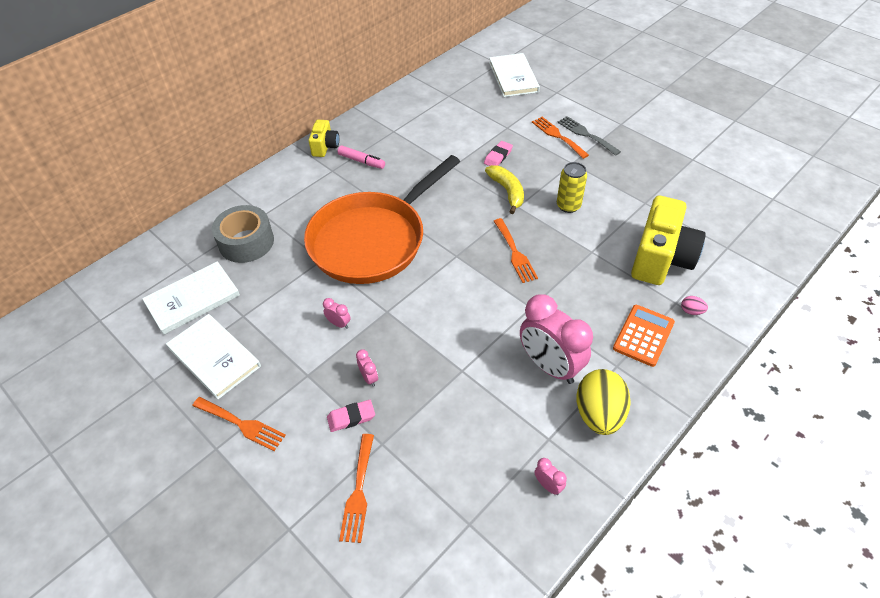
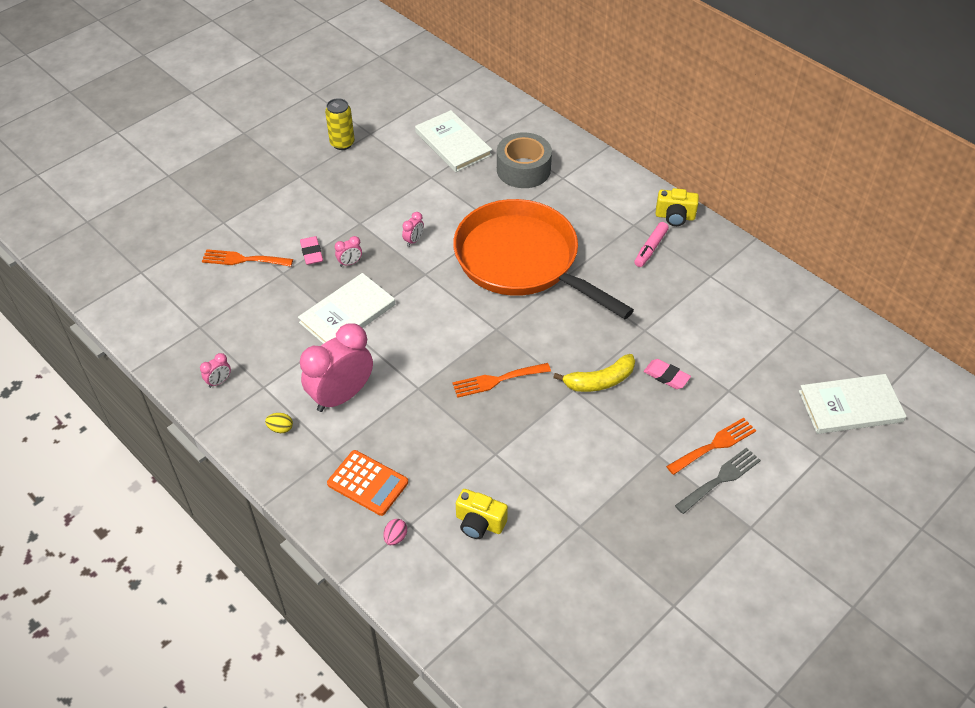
camera: 90 degrees right, 0 degrees up
(214, 357) = (387, 165): white book -> white book (347, 313)
(242, 424) = (318, 188): orange fork -> none
(568, 206) = (574, 440): yellow can -> yellow can (342, 143)
(598, 414) = (280, 428): yellow egg -> yellow egg, size x0.41
(660, 258) = (479, 523): yellow camera -> yellow camera, size x0.52

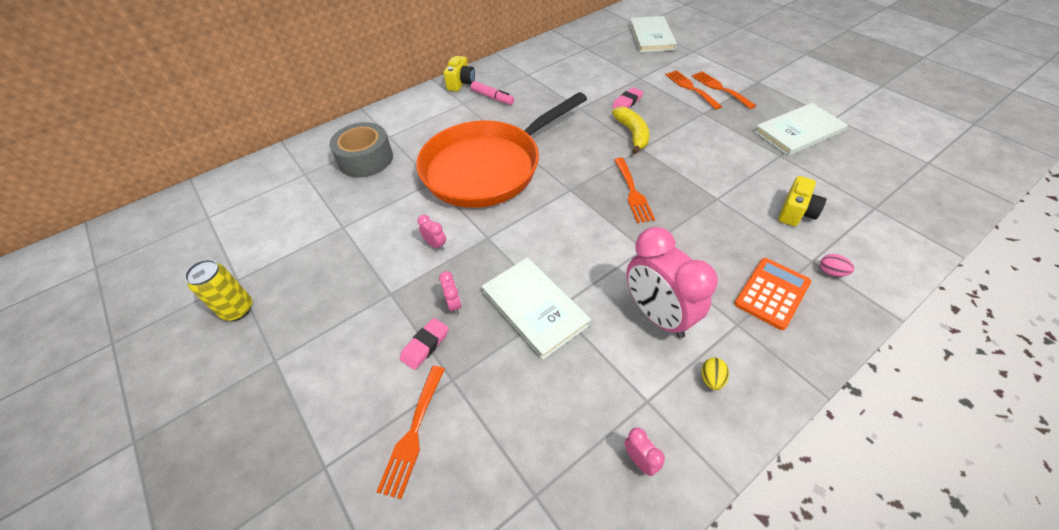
camera: 80 degrees left, 0 degrees up
(311, 253) = (425, 345): pink eraser -> pink eraser turned 45 degrees counterclockwise
(453, 143) = (299, 207): white book -> white book (798, 132)
(721, 479) = (720, 88): grey fork -> orange fork

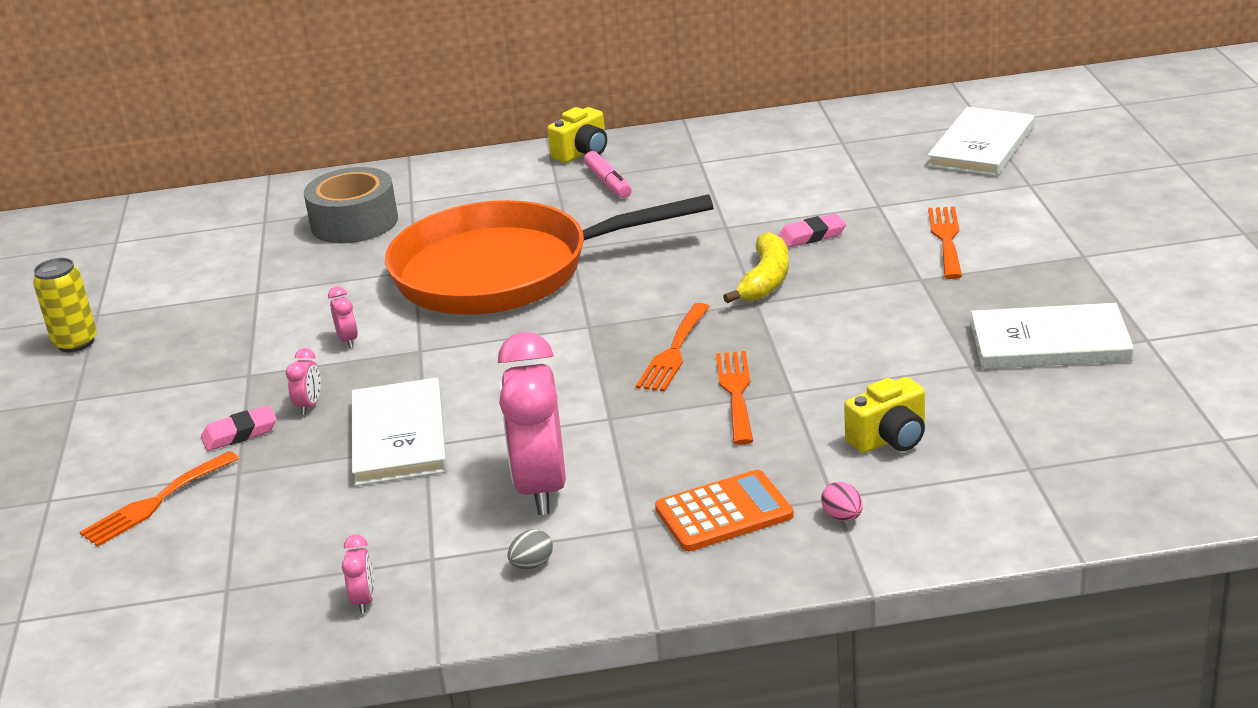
camera: 30 degrees right, 20 degrees down
(711, 379) = (532, 564): yellow egg -> grey egg
(720, 88) = (998, 251): orange fork -> orange fork (736, 392)

